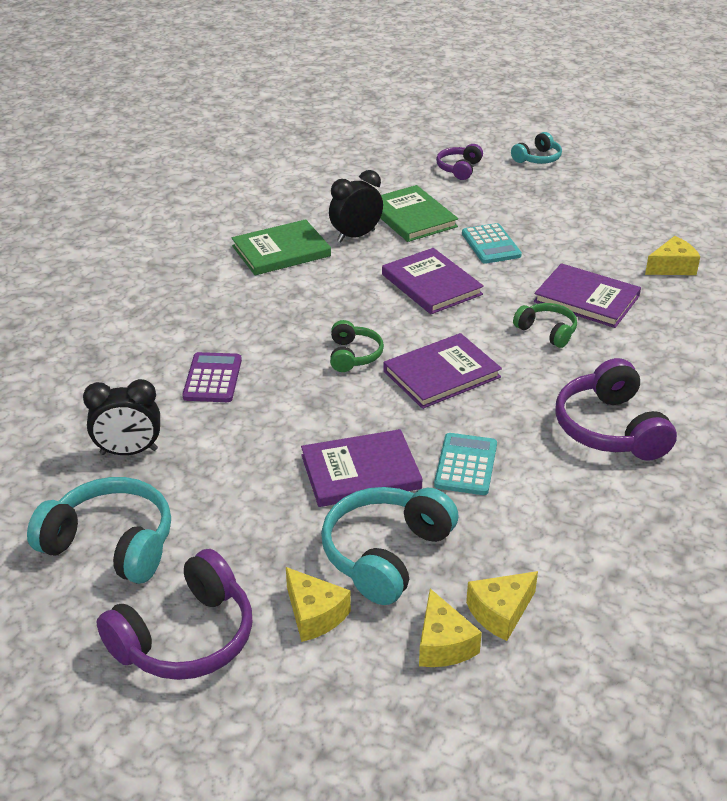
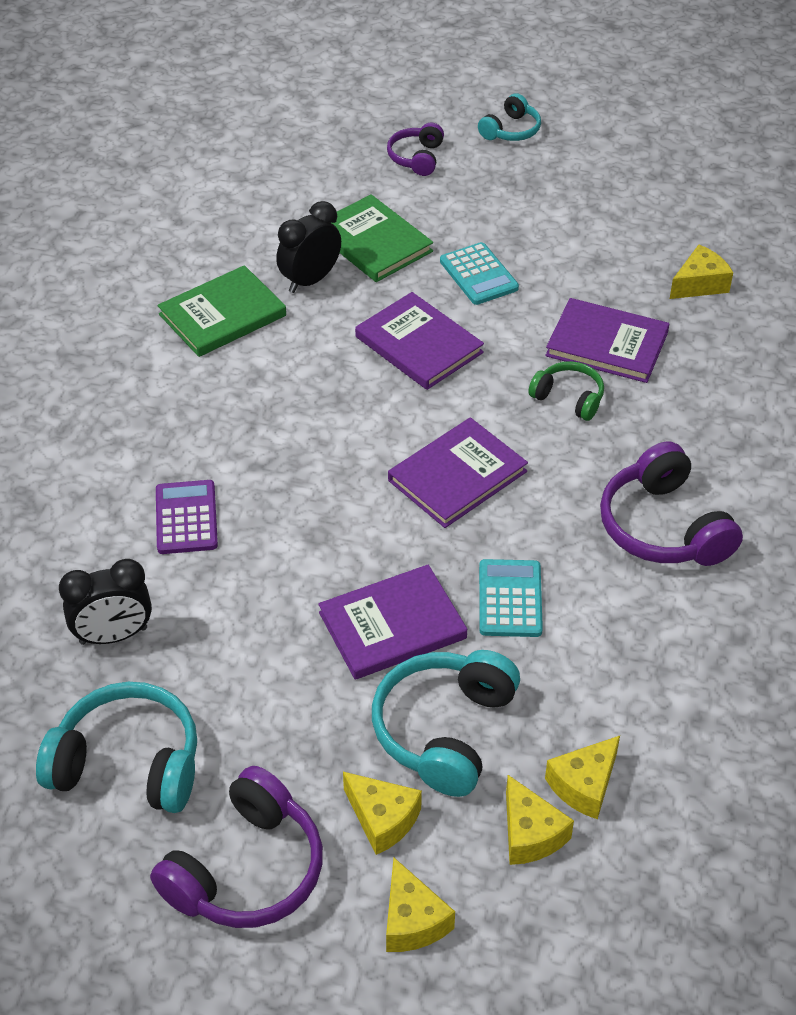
camera: 10 degrees left, 10 degrees up
(320, 698) = (412, 920): none -> yellow cheese
(353, 355) = (348, 462): green headphones -> none

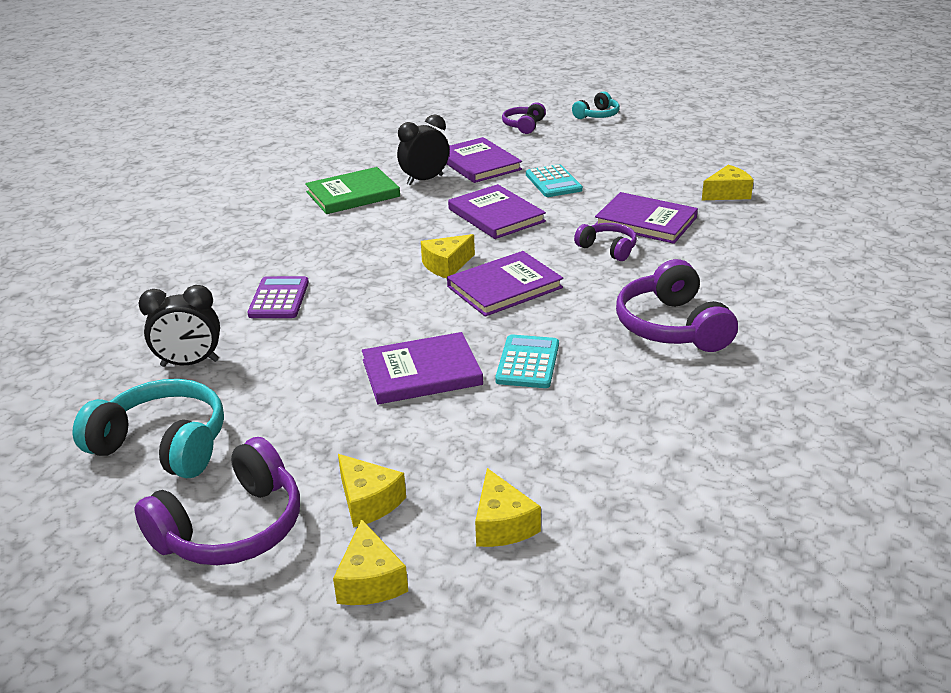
camera: 10 degrees right, 15 degrees down
(373, 242) = (478, 163): green book -> purple book
(444, 730) = (444, 444): turquoise headphones -> none
(569, 398) = (608, 249): green headphones -> purple headphones
(584, 785) = (562, 493): yellow cheese -> yellow cheese (446, 265)

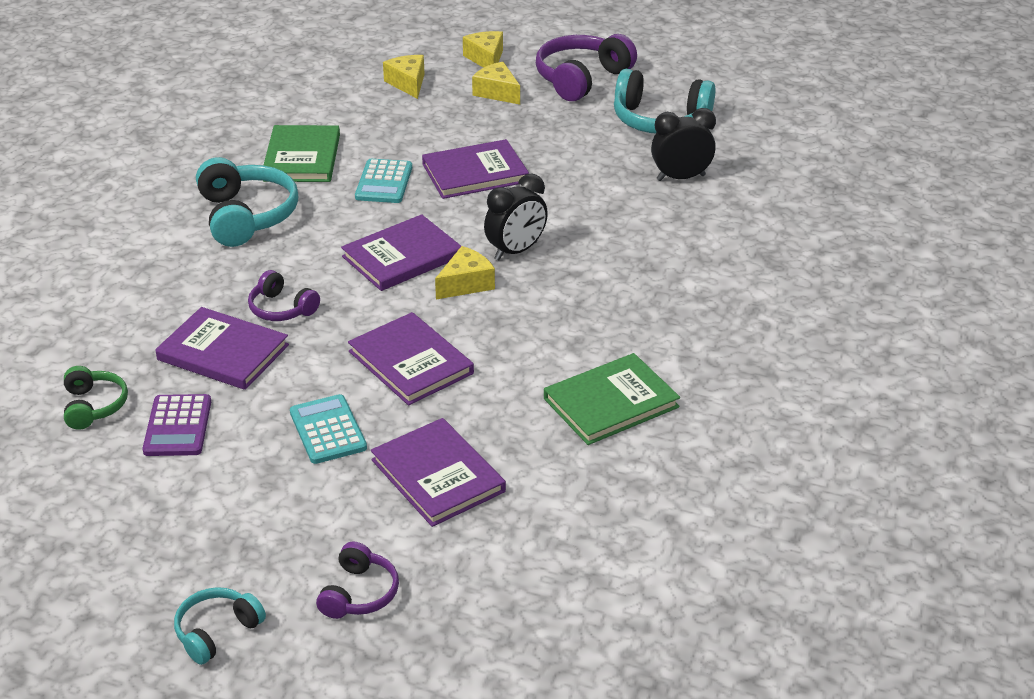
camera: 175 degrees right, 5 degrees up
(279, 299) = (633, 241): purple calculator -> purple calculator (177, 426)
(425, 180) = (515, 435): black clock -> black clock (516, 251)
(632, 396) = (302, 158): none -> green book
(671, 327) = (246, 216): purple headphones -> turquoise headphones
(727, 193) = (94, 406): yellow cheese -> green headphones

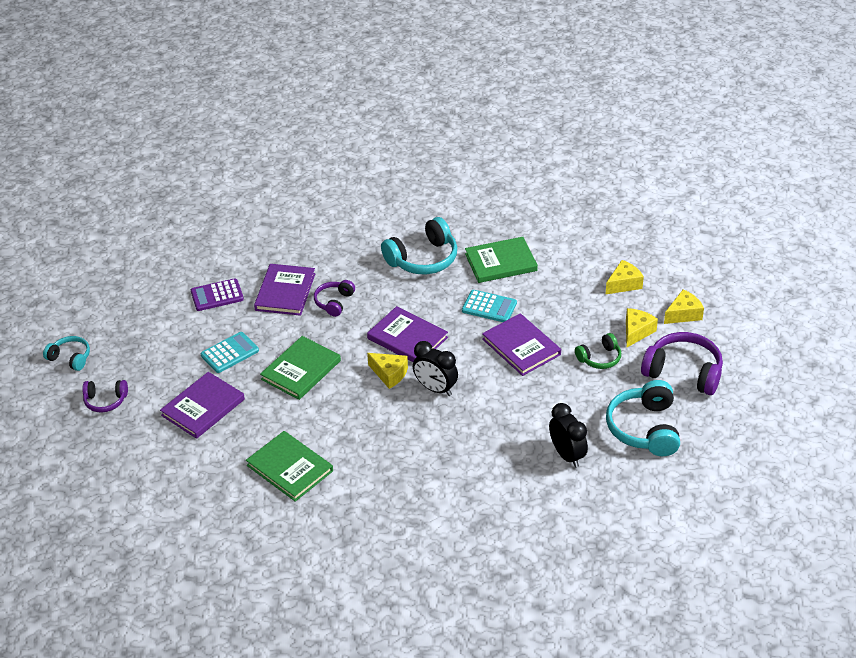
camera: 75 degrees right, 5 degrees up
(94, 406) = (225, 260): green headphones -> green headphones (600, 358)
(384, 182) = (489, 307): turquoise calculator -> turquoise calculator turned 150 degrees counterclockwise
(410, 362) = (301, 370): purple book -> green book

